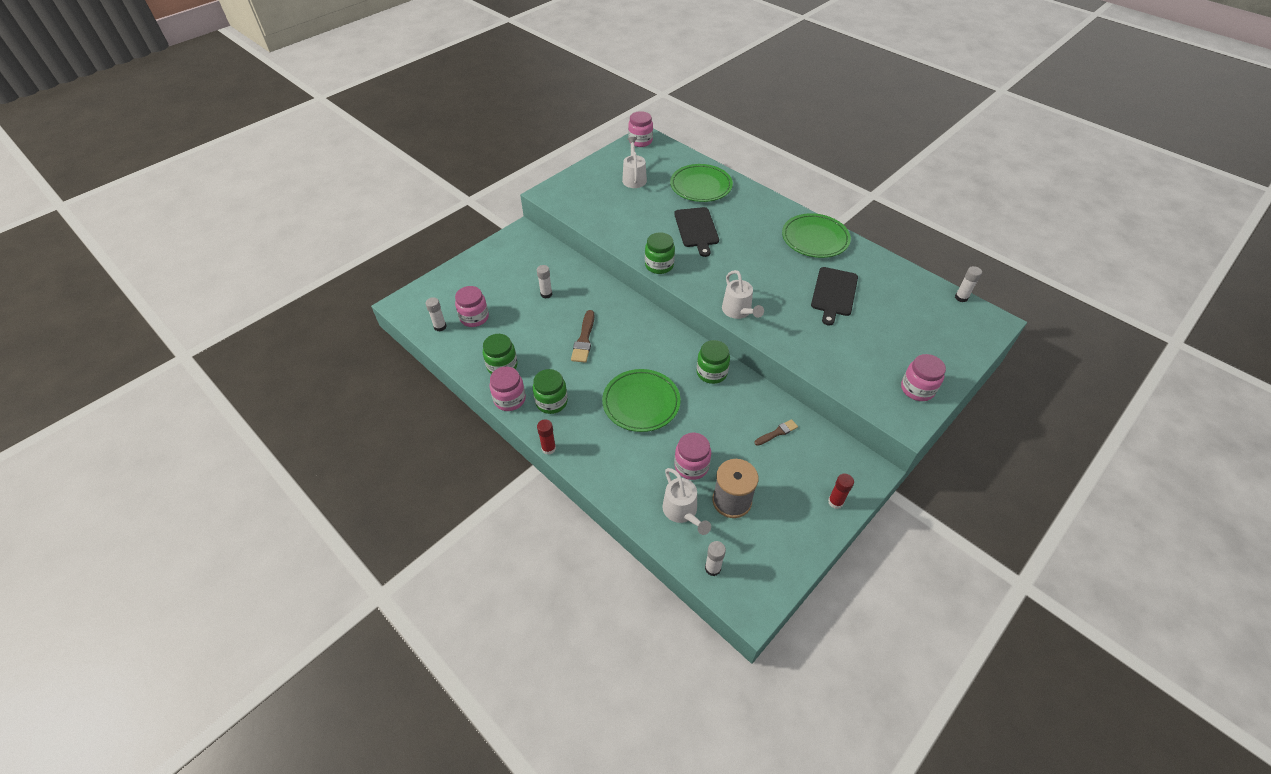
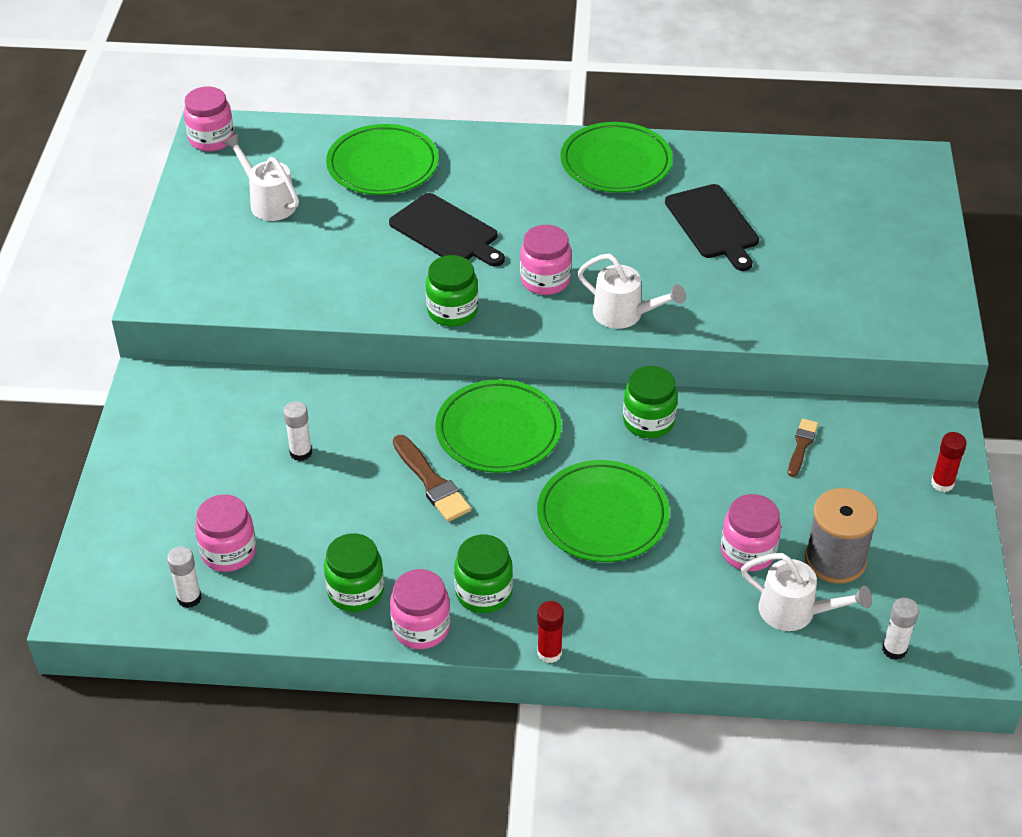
camera: 40 degrees left, 5 degrees down
(637, 335) = (498, 431): none -> green plate
(917, 389) = (918, 290): pink jar -> pink jar (545, 280)
(961, 297) = (857, 150): white glue stick -> none

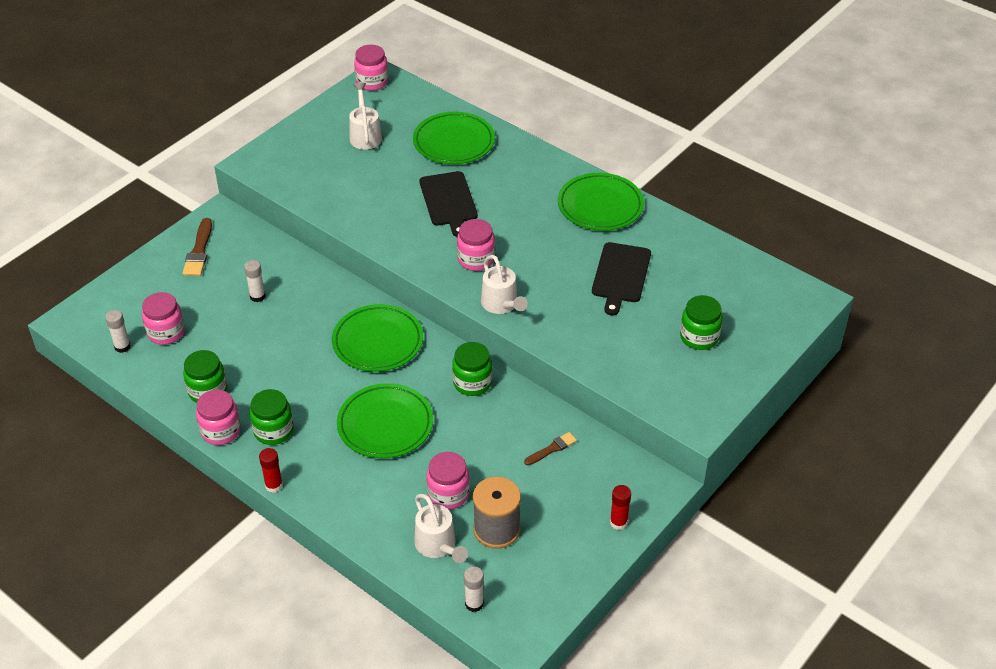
camera: 35 degrees right, 0 degrees up
(431, 482) = (310, 351): brown brush -> brown brush (199, 251)
(452, 311) = (401, 252): green jar -> green jar (699, 337)

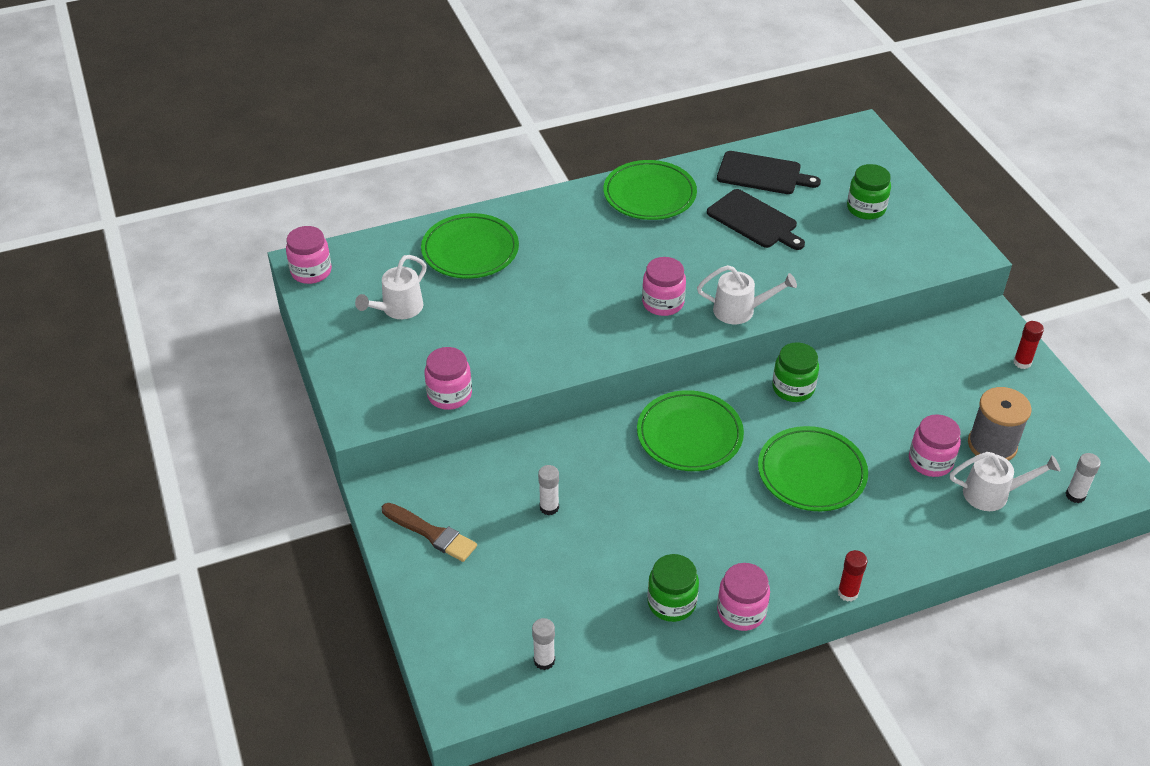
camera: 60 degrees left, 0 degrees up
(166, 332) = (549, 610): pink jar -> pink jar (449, 395)
(273, 431) = (767, 565): green jar -> none
(365, 135) = (398, 309): white watering can -> white watering can turned 75 degrees counterclockwise
(448, 201) = (560, 289): black cutting board -> black cutting board (762, 174)
(552, 449) = (911, 368): brown brush -> none

